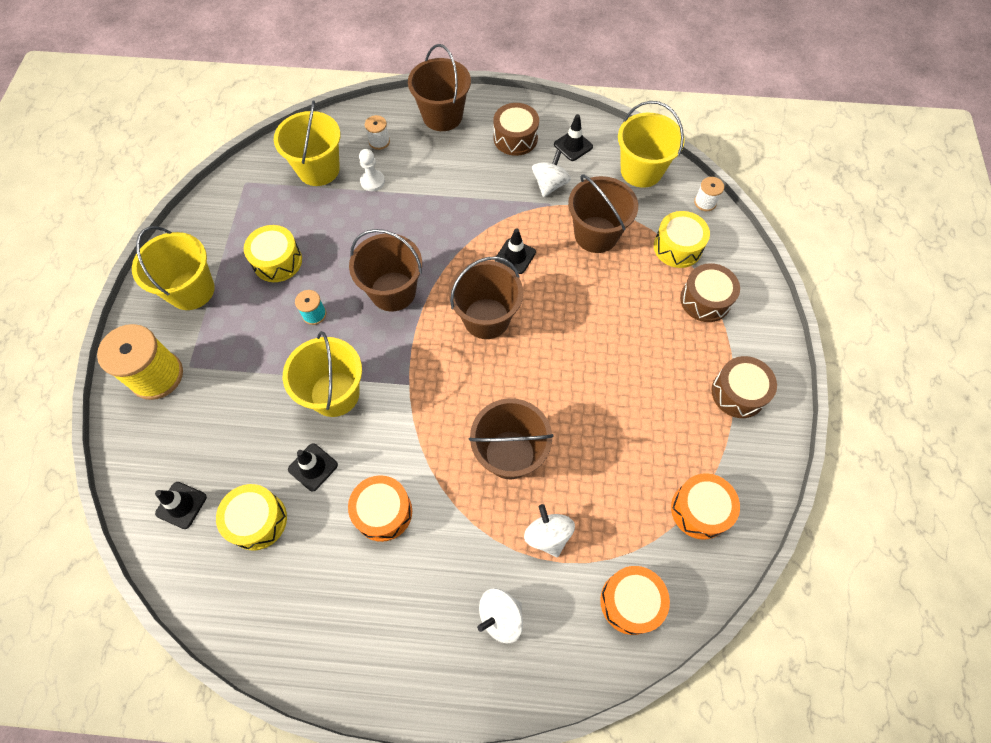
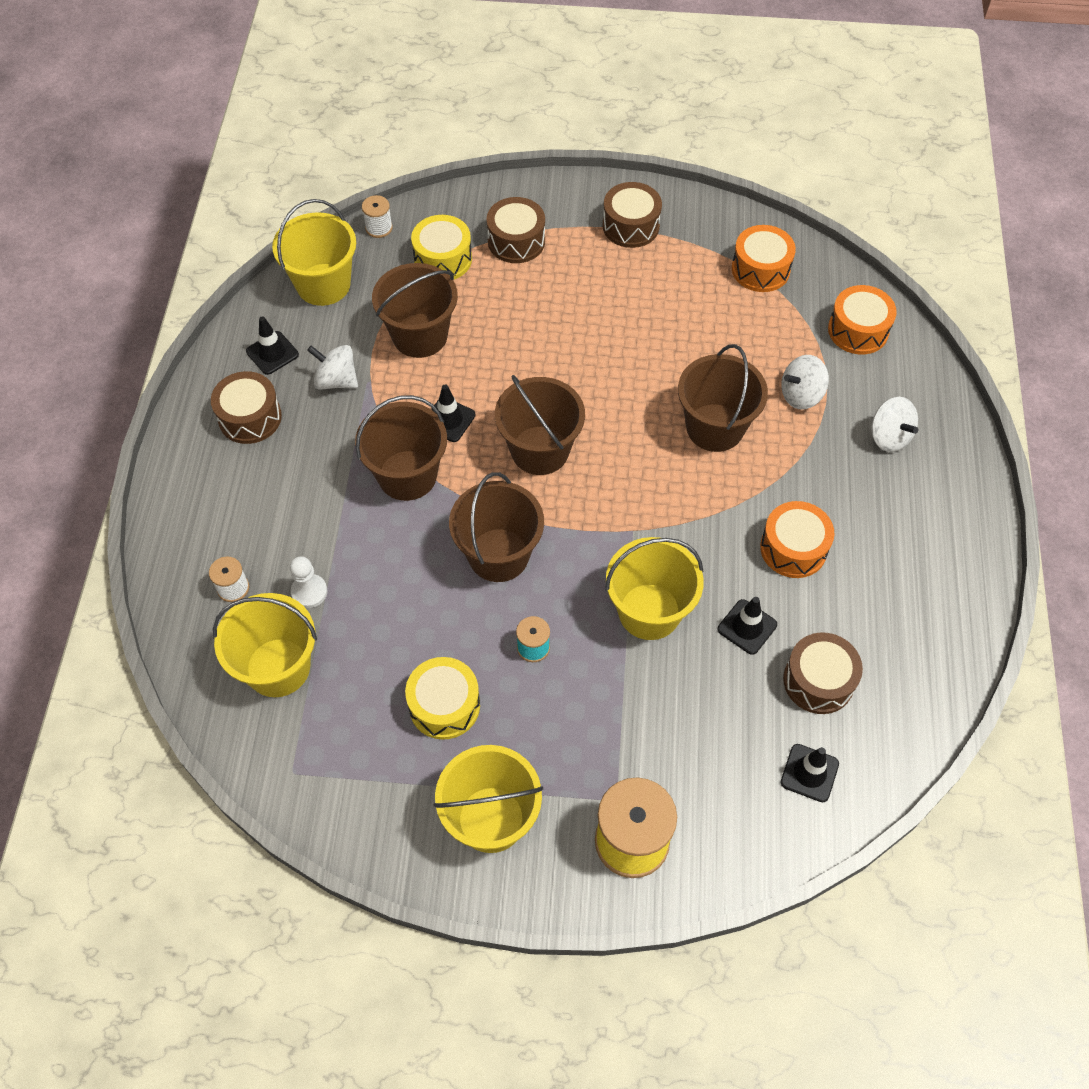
camera: 90 degrees left, 5 degrees down
(257, 520) = (818, 681): yellow drum -> brown drum
(442, 116) = (194, 507): brown bucket -> brown bucket (407, 475)

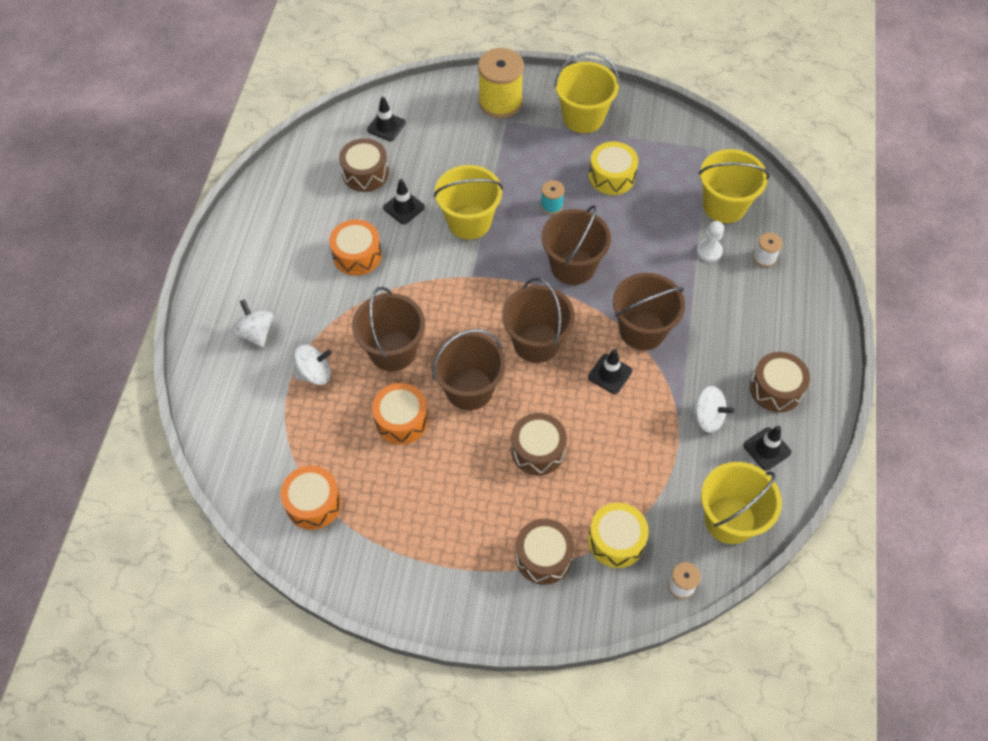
camera: 175 degrees left, 0 degrees up
(420, 335) = (636, 456): brown bucket -> brown bucket (469, 389)
(630, 226) = (427, 566): brown drum -> brown drum (538, 450)
(858, 330) = (245, 431): orange drum -> orange drum (401, 420)

